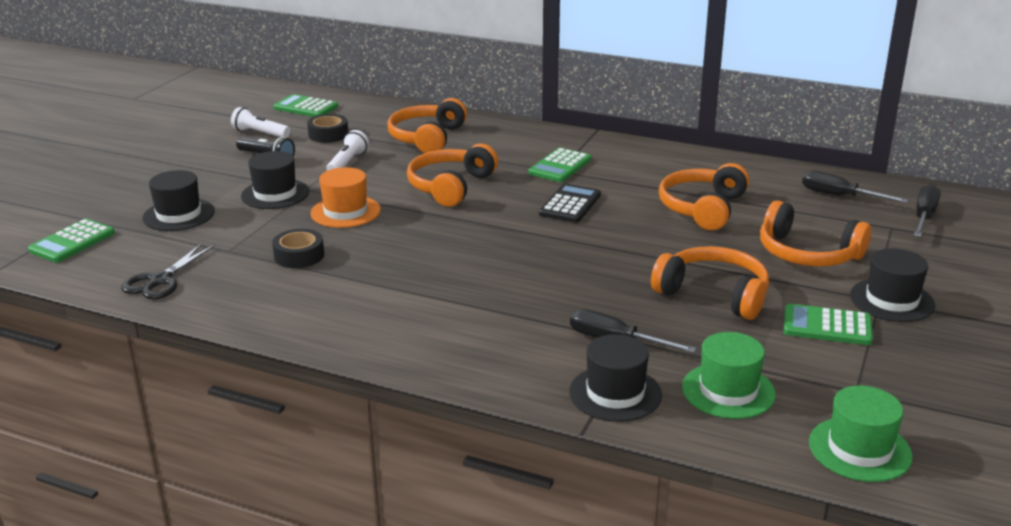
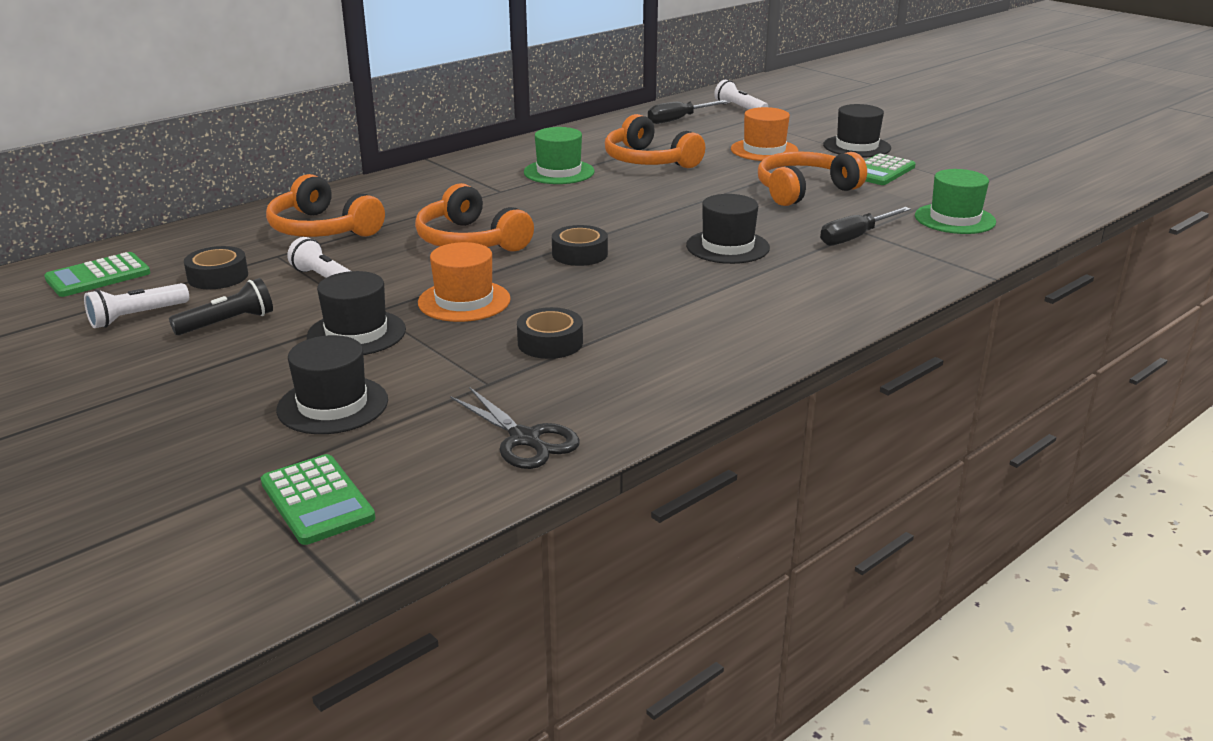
camera: 65 degrees left, 0 degrees up
(461, 229) = (579, 254): none -> black tape
(560, 166) = (490, 189): green calculator -> none
(570, 204) = (581, 202): black calculator -> none
(615, 393) = (939, 254): black hat -> black hat (727, 247)
(807, 253) = (764, 150): orange headphones -> orange hat
(859, 449) = (1048, 202): green hat -> green hat (559, 172)
(924, 217) = (739, 108): black screwdriver -> white flashlight

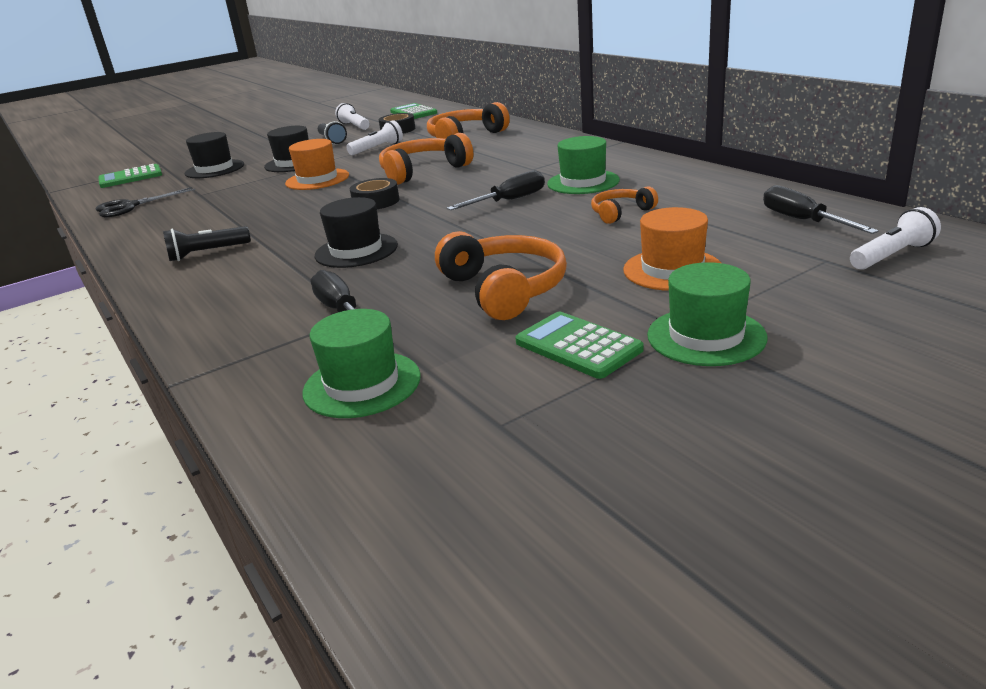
camera: 100 degrees right, 0 degrees up
(550, 343) = (234, 204): black tape -> none
(602, 196) = (509, 201): none -> black screwdriver
(649, 161) = (620, 213): orange headphones -> orange headphones, size x0.56
(733, 322) = (207, 253): none -> black flashlight
(856, 146) = (706, 336): black hat -> green hat

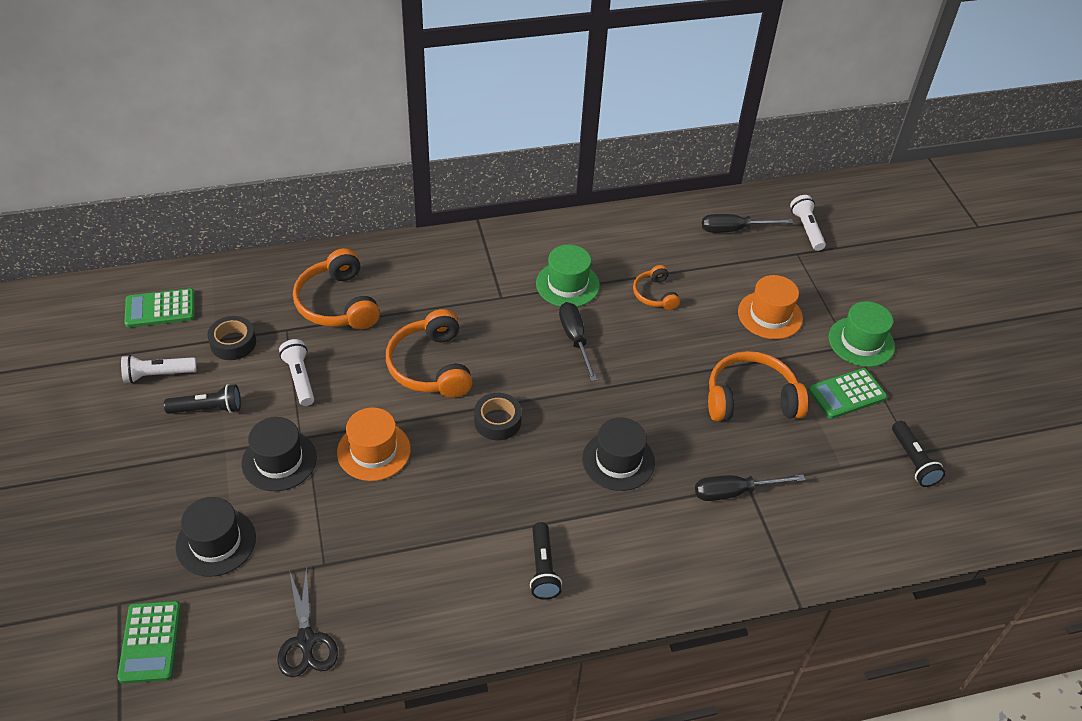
camera: 75 degrees left, 20 degrees up
(362, 384) = (846, 501): green hat -> none
(480, 427) = (913, 461): none -> black flashlight

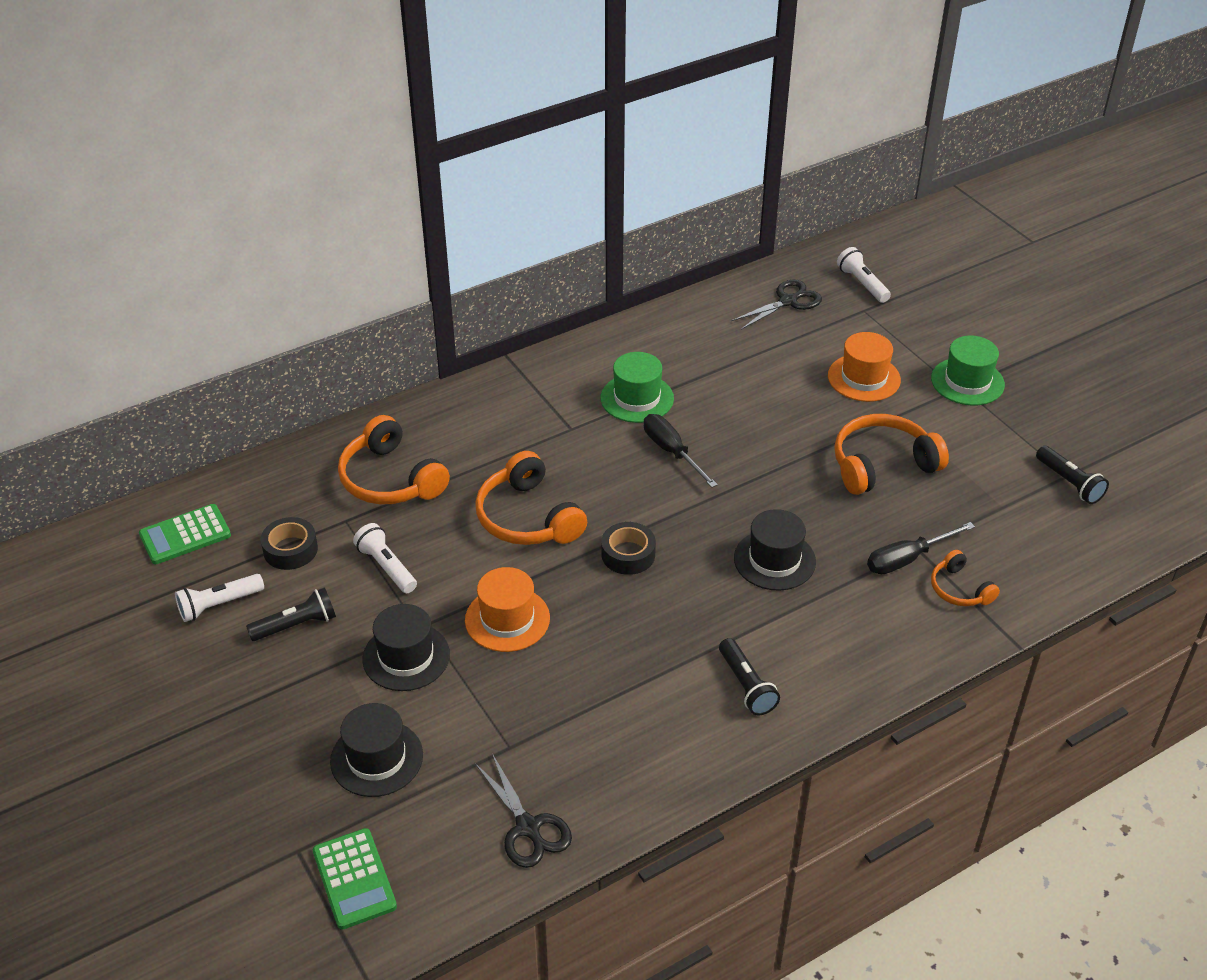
camera: 15 degrees left, 5 degrees down
(655, 294) = (735, 386): orange headphones -> orange headphones (959, 589)
(734, 229) = (788, 301): black screwdriver -> black scissors
(846, 394) = (976, 436): green calculator -> none

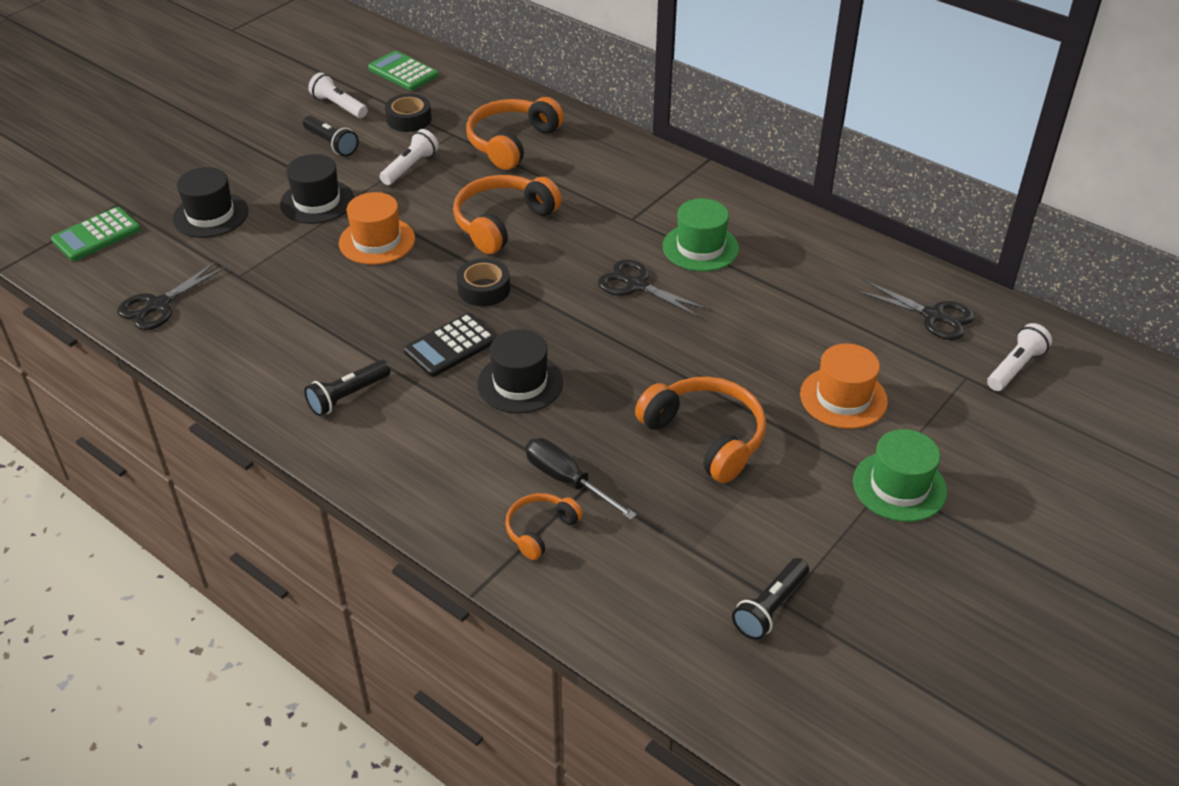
camera: 70 degrees right, 0 degrees up
(672, 452) = (637, 285): black screwdriver -> black scissors
(703, 596) = (451, 346): none -> black calculator

